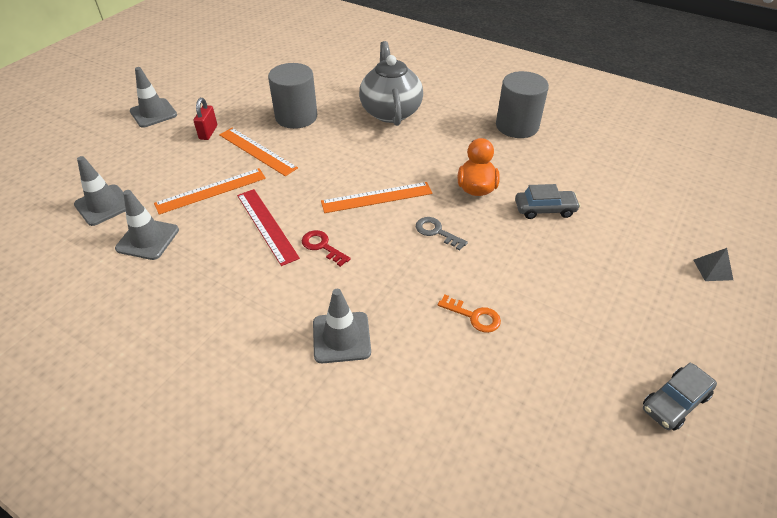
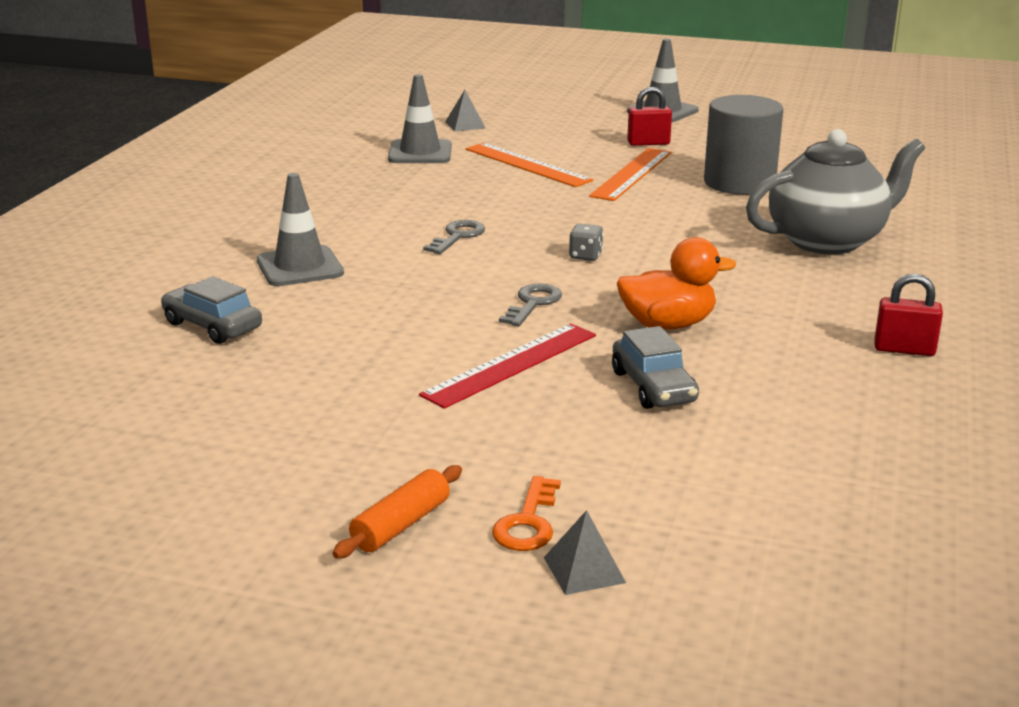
camera: 75 degrees right, 20 degrees down
(103, 205) = (465, 125): grey traffic cone -> grey pyramid
(266, 225) = (479, 202): red ruler -> red ruler (511, 364)
(322, 246) = (457, 236): red key -> grey key
(377, 197) = (585, 256): orange ruler -> grey dice
(473, 316) = (365, 343): orange key -> orange key (528, 522)
(517, 126) = (904, 349): grey cylinder -> red padlock
(675, 402) = (235, 508): grey car -> grey car (212, 326)
(683, 329) = (401, 525): none -> orange rolling pin

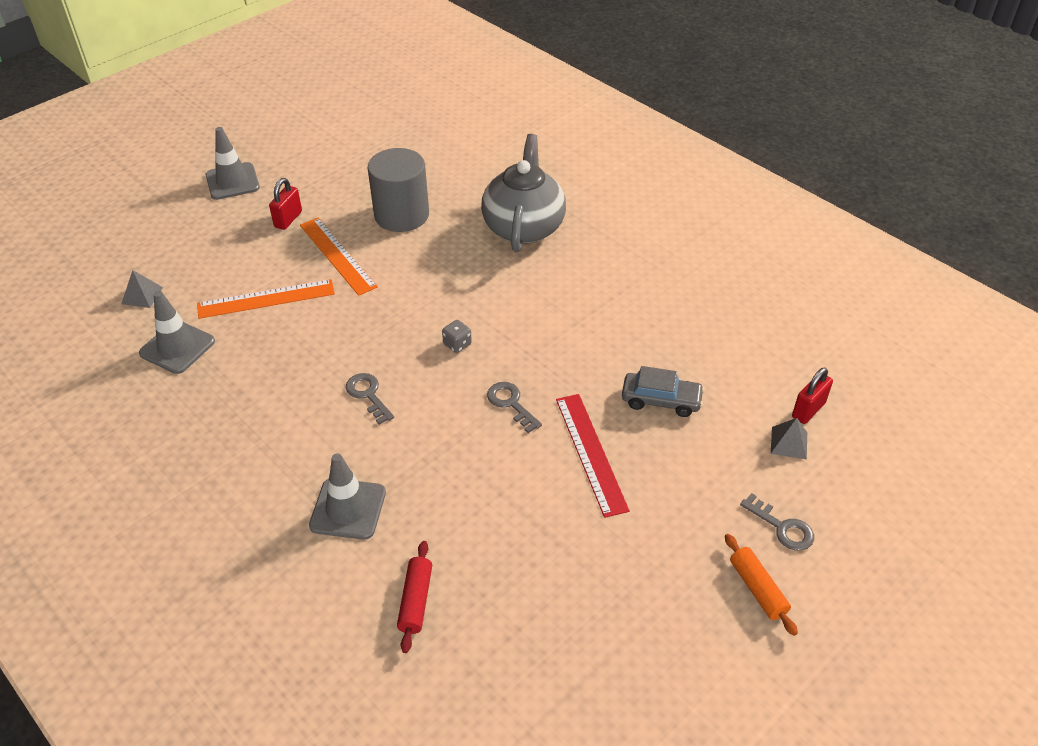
camera: 60 degrees left, 20 degrees up
(212, 326) = (416, 601): grey car -> red rolling pin
(528, 522) = (782, 527): orange key -> grey key
(584, 570) = (839, 524): grey pyramid -> grey pyramid (789, 443)
(667, 325) = (586, 355): orange duck -> none
(904, 349) = (681, 276): red padlock -> red padlock (808, 410)

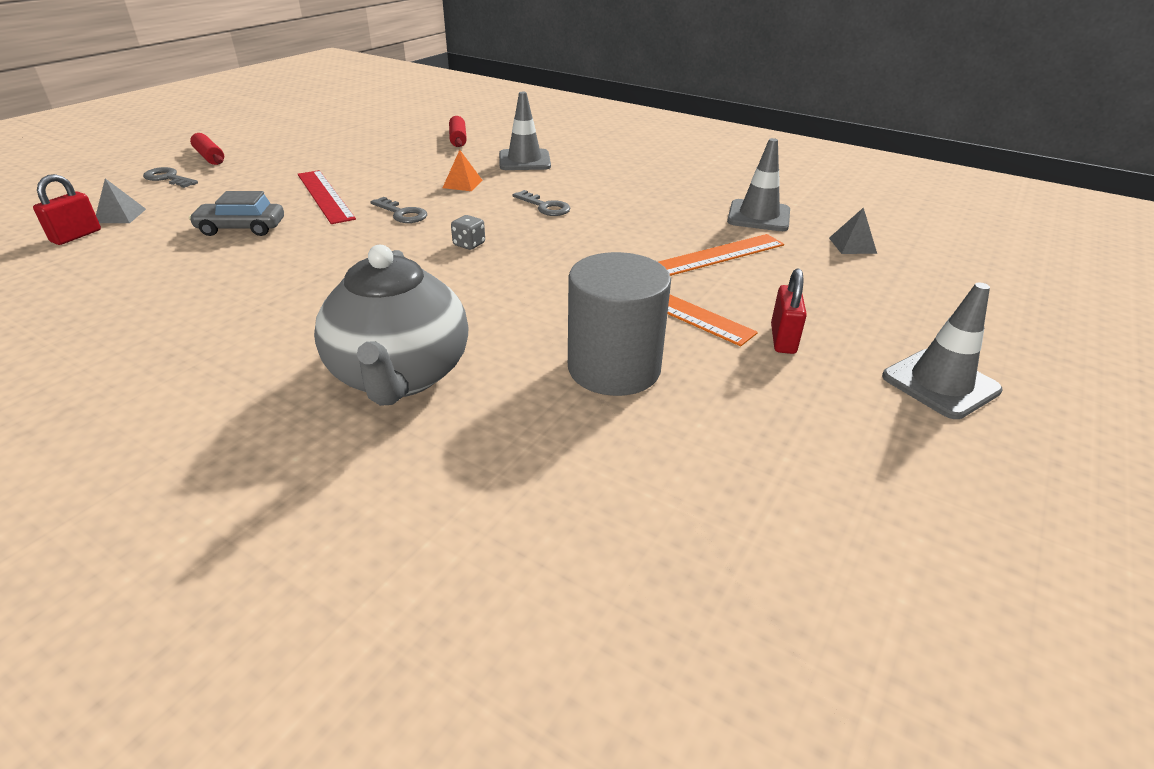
camera: 165 degrees right, 10 degrees down
(439, 458) = (462, 184): none -> orange pyramid
(757, 589) = (209, 157): orange rolling pin -> red rolling pin

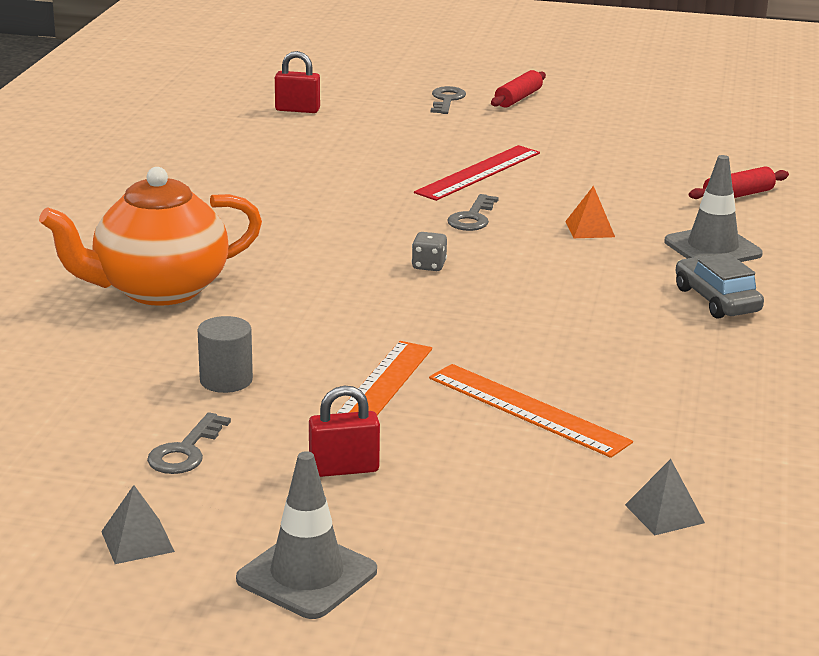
camera: 70 degrees right, 10 degrees down
(120, 216) = (349, 110): grey pyramid -> grey pyramid (137, 541)
(241, 228) = (368, 160): grey car -> grey car (716, 300)
(400, 376) = (158, 290): grey teapot -> orange teapot
(545, 206) = (573, 286): grey key -> grey key (185, 451)
(614, 368) = (226, 380): grey cylinder -> grey cylinder, size x0.53
(758, 216) = (698, 433): grey traffic cone -> none

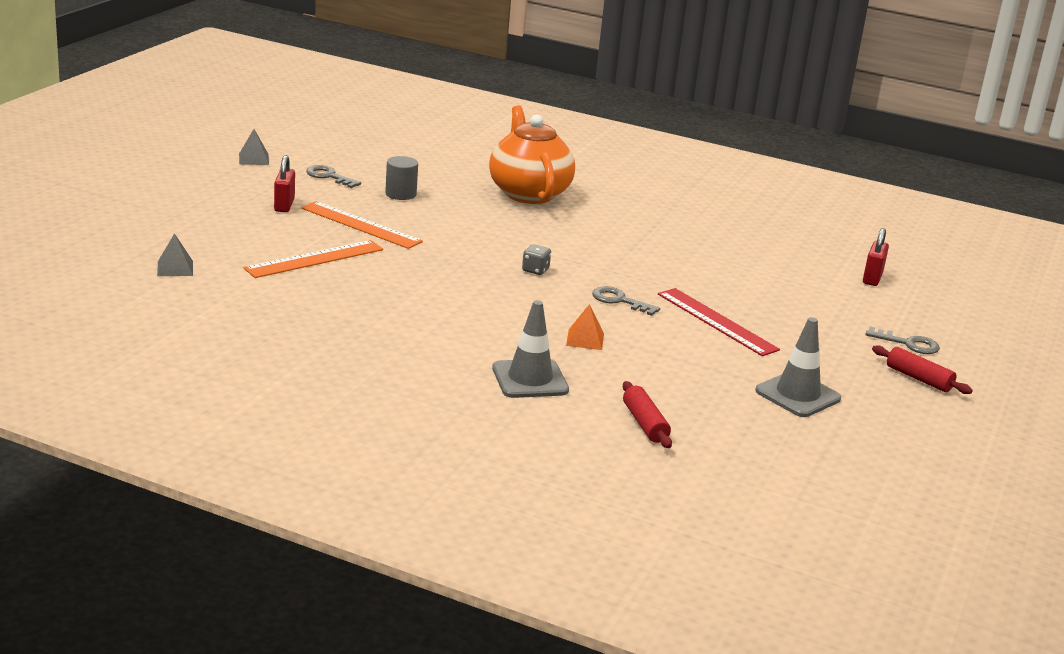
camera: 100 degrees right, 0 degrees up
(307, 575) = (196, 184): grey traffic cone -> grey traffic cone (797, 395)
(716, 300) = (433, 355): grey car -> none

